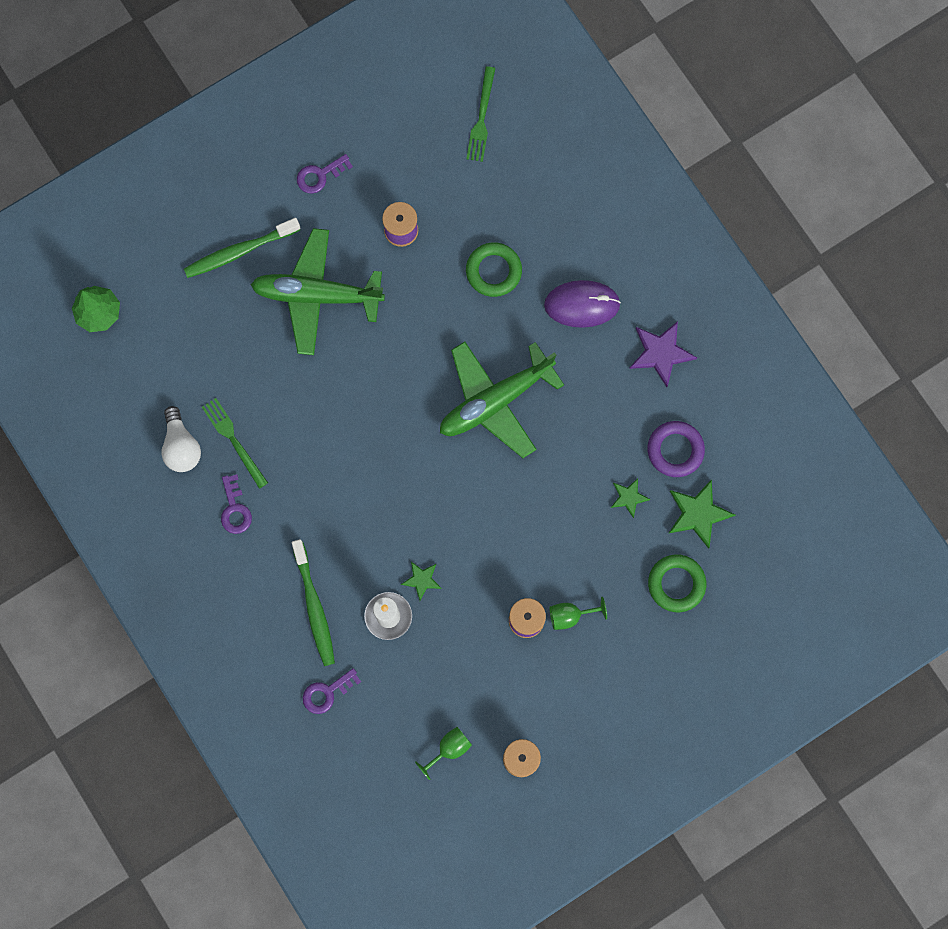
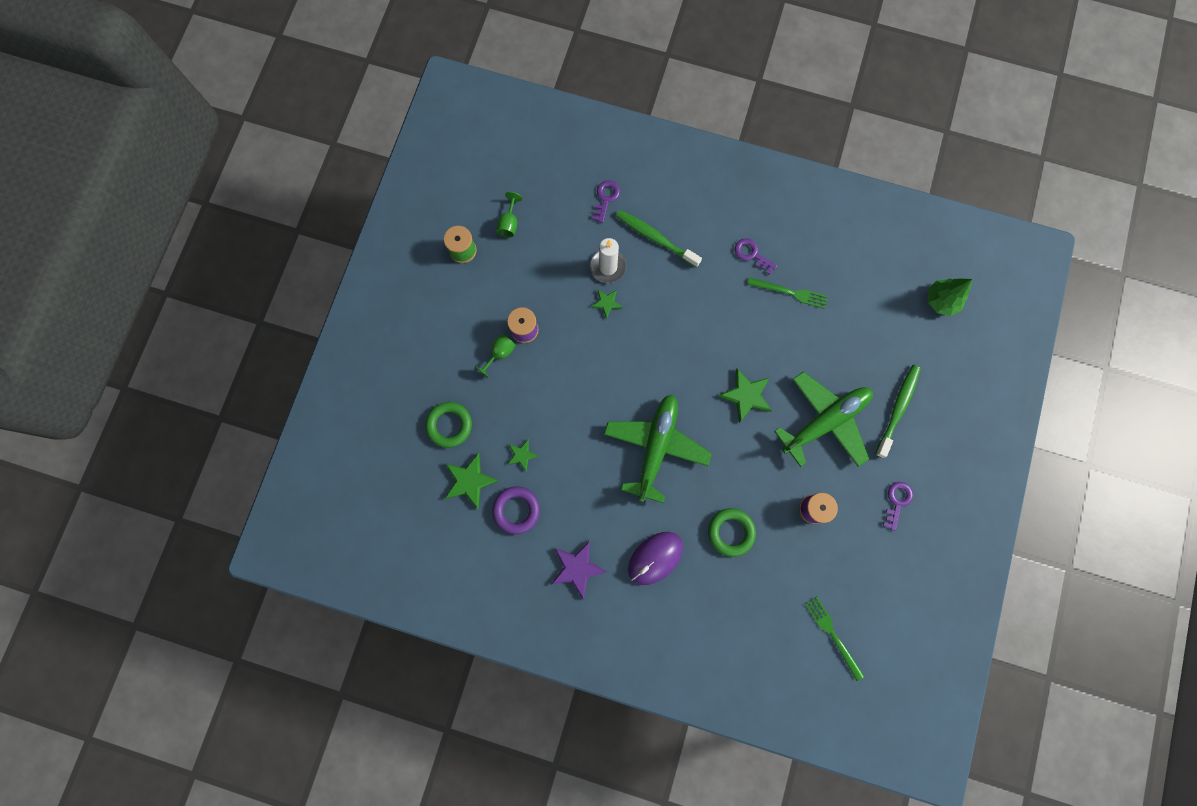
camera: 140 degrees right, 0 degrees up
(181, 446) = (816, 264): white light bulb -> none
(368, 378) = (746, 395): none -> green star

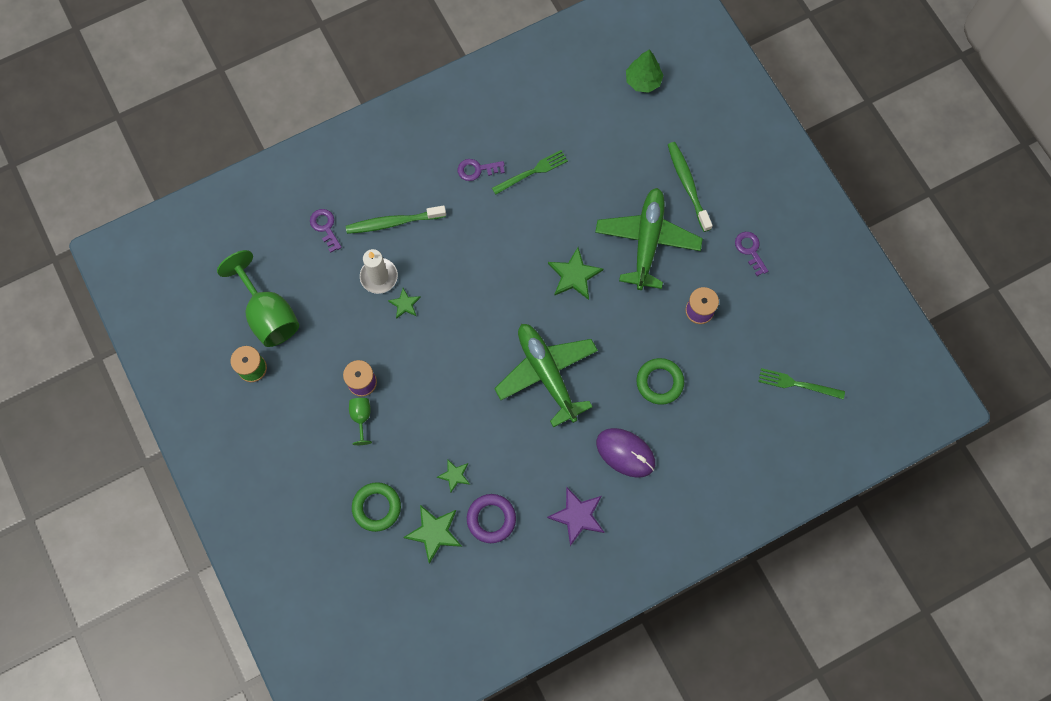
camera: 45 degrees left, 5 degrees down
(509, 223) = (268, 314): green goblet -> green goblet, size x2.12
(655, 558) = (625, 453): purple mouse -> purple mouse turned 60 degrees counterclockwise

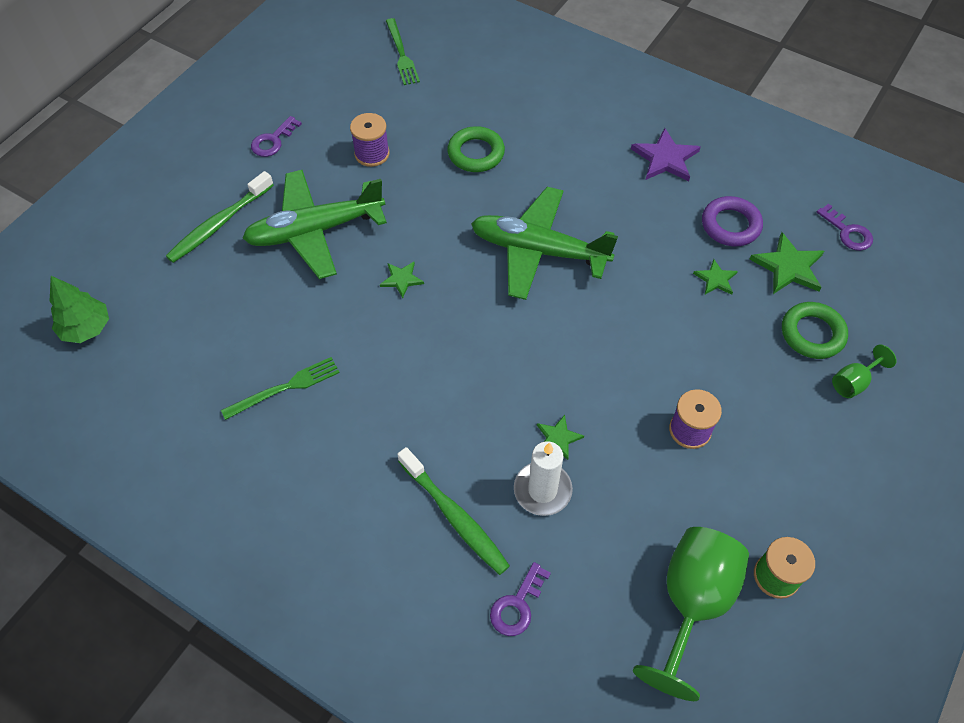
camera: 120 degrees left, 15 degrees down
(361, 418) = (731, 406): green goblet -> green goblet (853, 382)
(477, 170) = (316, 454): purple key -> purple key (847, 232)
(532, 172) = (285, 388): green fork -> green fork turned 120 degrees clockwise
(546, 374) = (538, 251): green plane -> green plane turned 75 degrees clockwise
(574, 275) = (401, 279): green star -> green star, size x0.59
(625, 453) = (571, 149): purple mouse -> none

